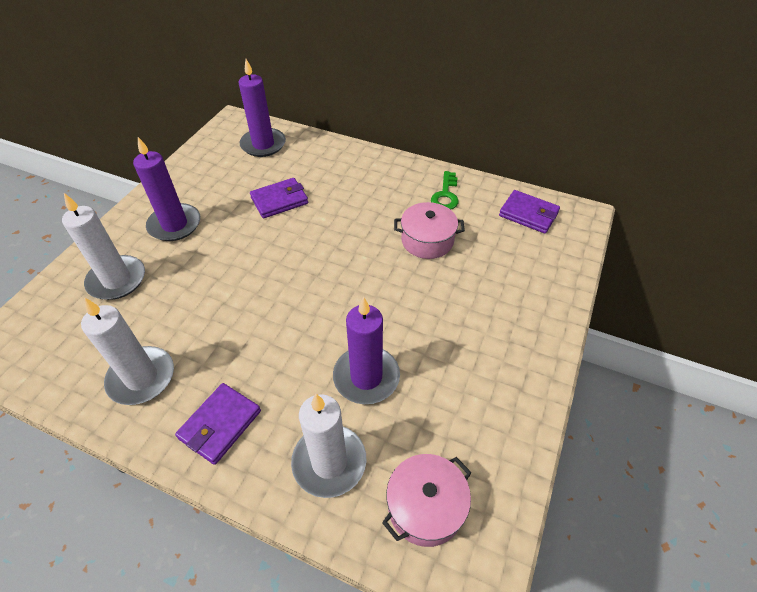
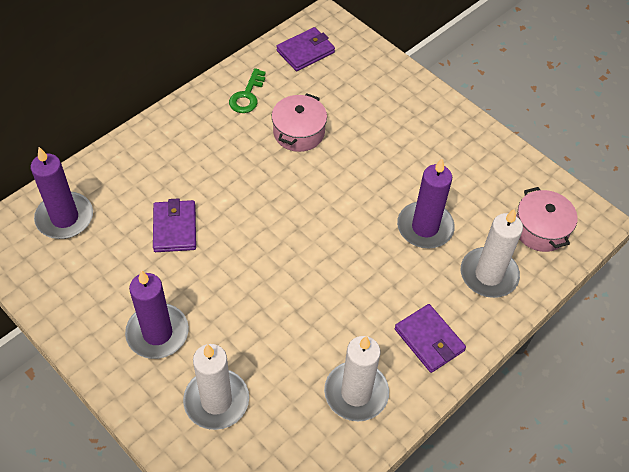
camera: 70 degrees left, 5 degrees up
(445, 195) = (247, 95): green key -> green key turned 75 degrees clockwise

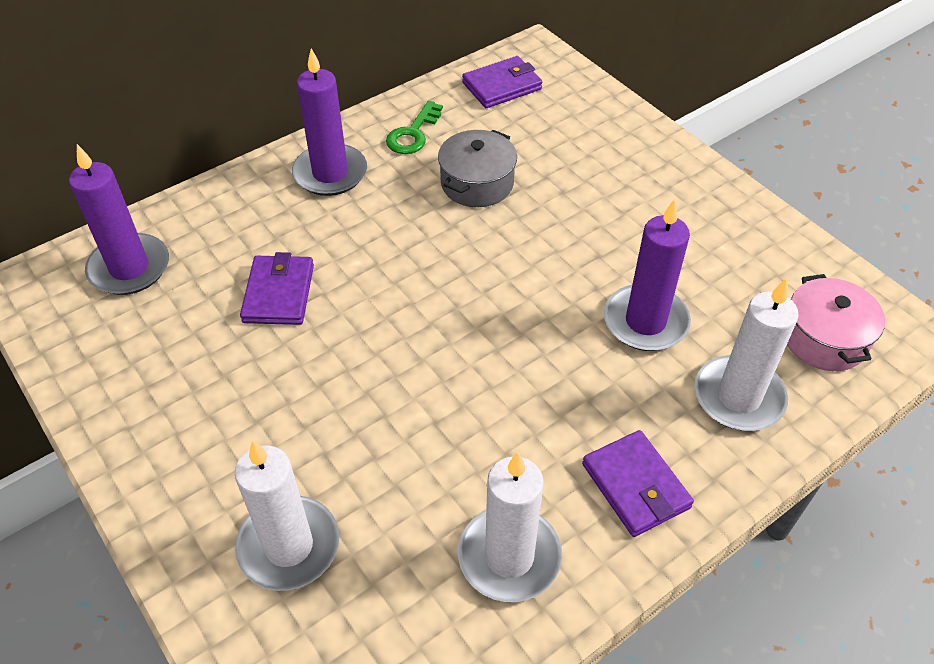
camera: 10 degrees right, 5 degrees down
(157, 333) = (222, 436): purple candle -> purple candle (330, 173)
(299, 132) = (477, 183): pink pot -> grey pot

